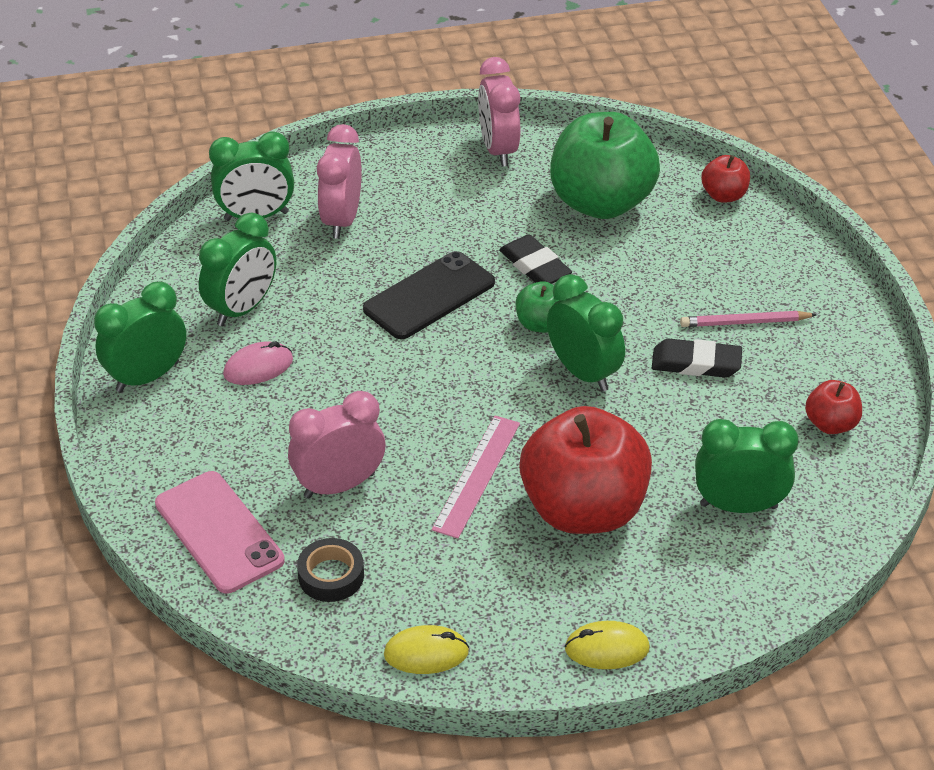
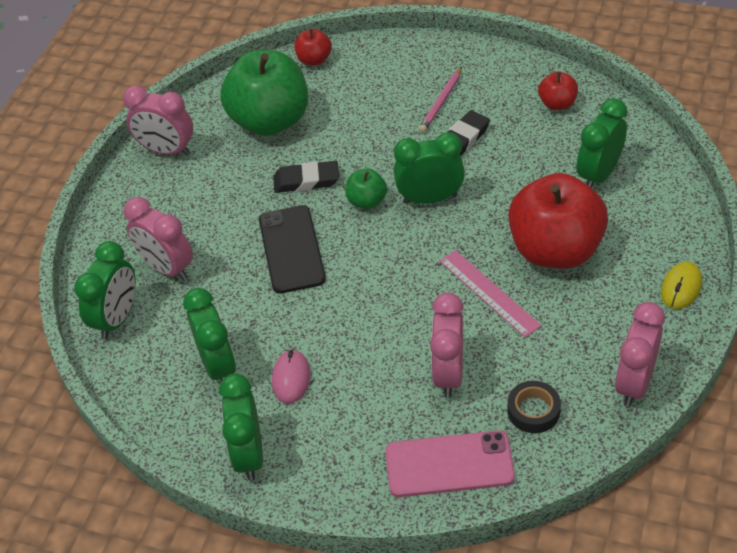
camera: 55 degrees left, 5 degrees up
(426, 653) = (634, 383): yellow mouse -> pink clock

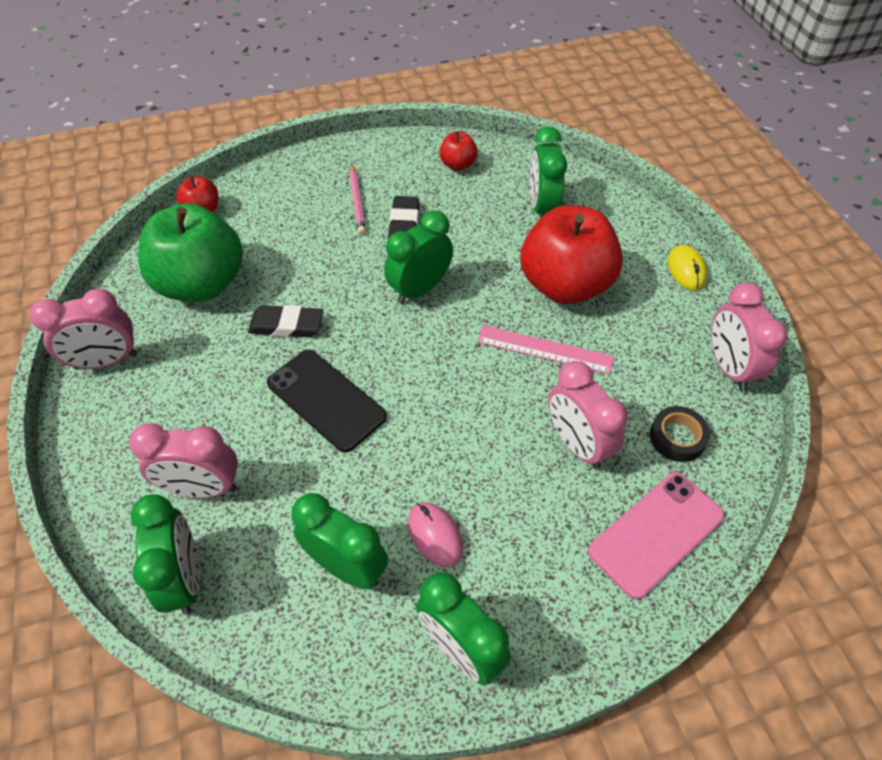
camera: 40 degrees left, 5 degrees up
(306, 181) = (286, 325): black eraser -> black eraser turned 45 degrees clockwise
(367, 201) = (363, 318): green apple -> none

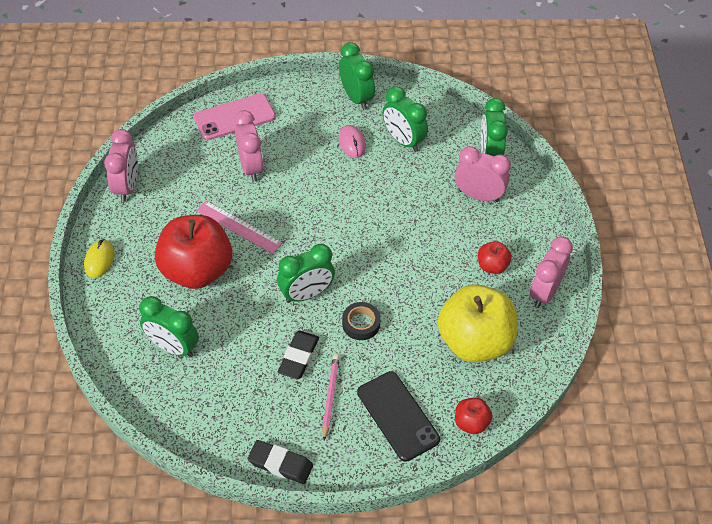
camera: 165 degrees left, 0 degrees up
(106, 361) = (544, 292): pink clock -> pink clock turned 60 degrees counterclockwise
(202, 284) = (474, 341): green apple -> yellow apple
(286, 325) = (413, 289): black eraser -> black eraser (280, 464)
(326, 400) = (395, 229): black phone -> black phone (398, 416)
(458, 165) = (222, 418): red apple -> red apple (492, 266)
(542, 208) = (173, 347): green clock -> green clock turned 105 degrees clockwise
(677, 437) = (190, 156): black tape -> black tape (361, 324)

